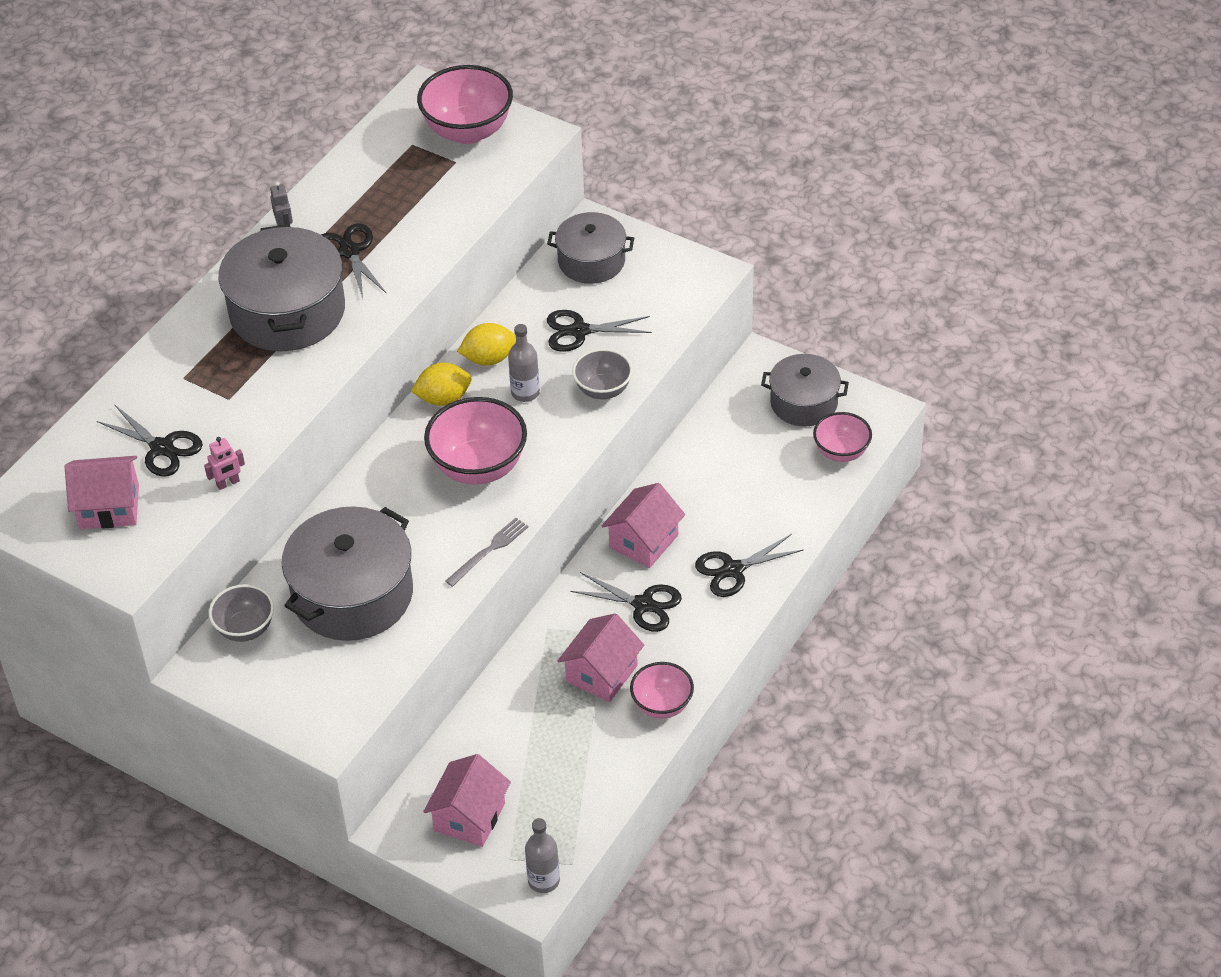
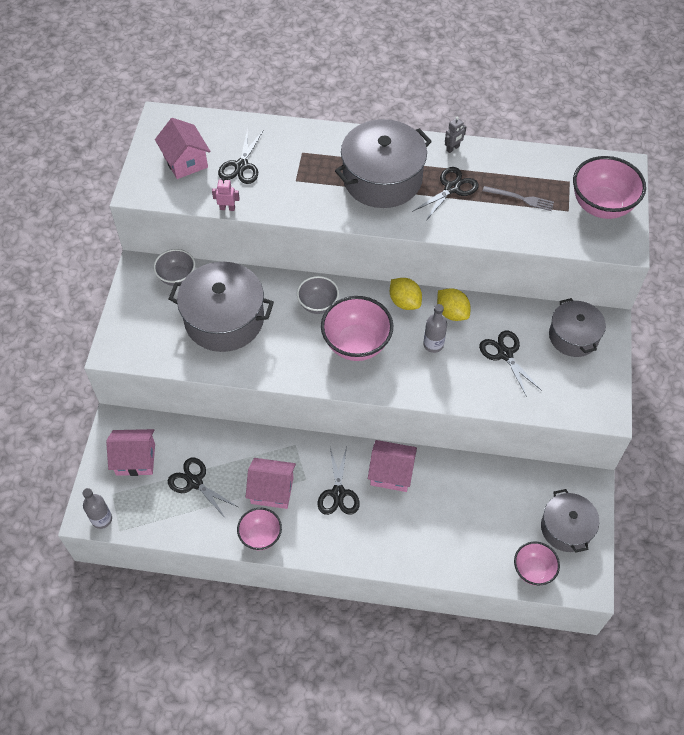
camera: 65 degrees right, 10 degrees up
(228, 483) = (227, 208): pink robot -> pink robot turned 150 degrees clockwise
(489, 550) = (290, 377): grey fork -> grey fork (520, 198)
(603, 390) = (459, 388): grey bowl -> grey bowl (318, 305)
(733, 570) = (392, 537): black scissors -> black scissors (195, 482)

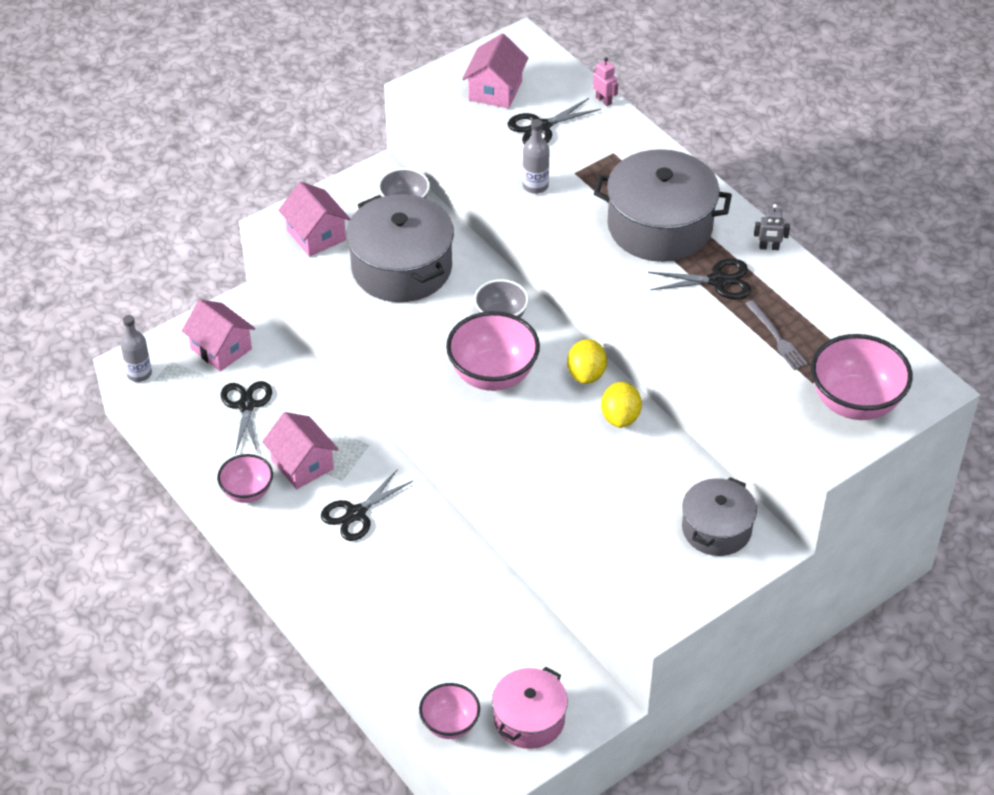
camera: 45 degrees right, 10 degrees down
(227, 208) = (481, 154): pink robot -> pink robot (604, 100)
(391, 473) = (424, 537): pink house -> pink house (316, 235)
(433, 345) = (565, 430): grey bottle -> grey bottle (535, 186)
(505, 354) = (624, 491): black scissors -> none
(566, 528) = (529, 719): grey pot -> pink pot

